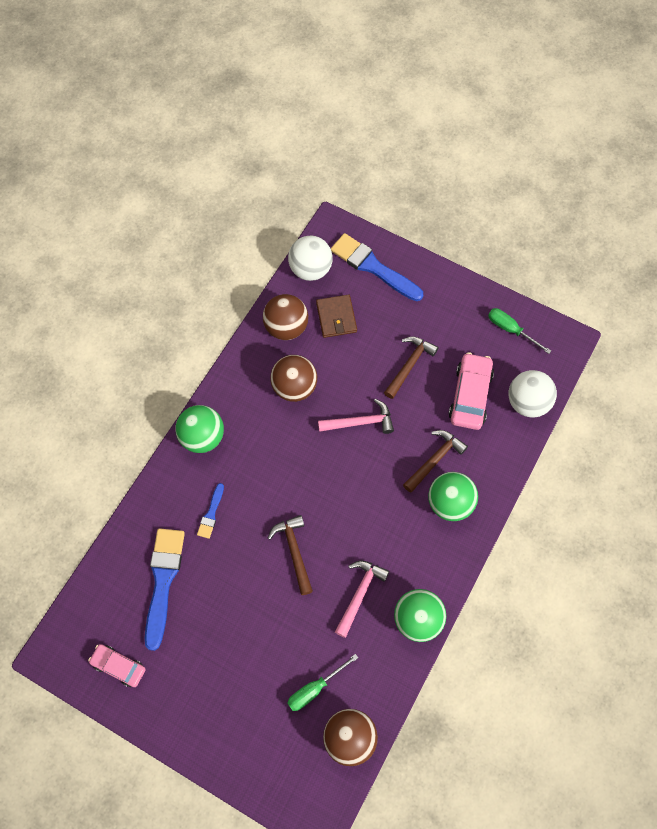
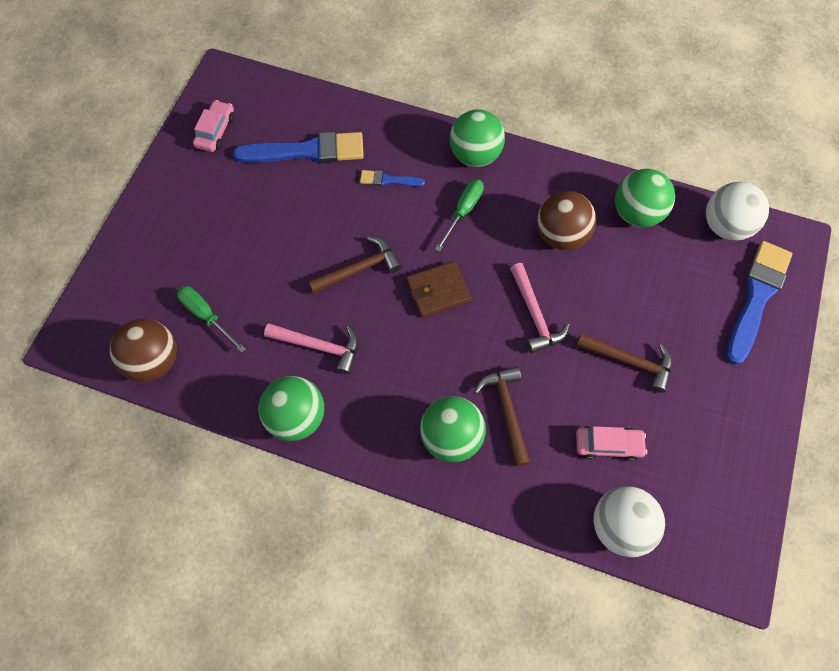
camera: 80 degrees right, 0 degrees up
(286, 327) = (636, 213): brown ball -> green ball
(336, 317) = (668, 265): brown wallet -> brown wallet (438, 291)
(435, 459) = (506, 410): brown hammer -> brown hammer turned 135 degrees counterclockwise
(470, 395) = (608, 445): pink car -> pink car, size x0.64
(510, 330) = (725, 489): green screwdriver -> green screwdriver (463, 211)

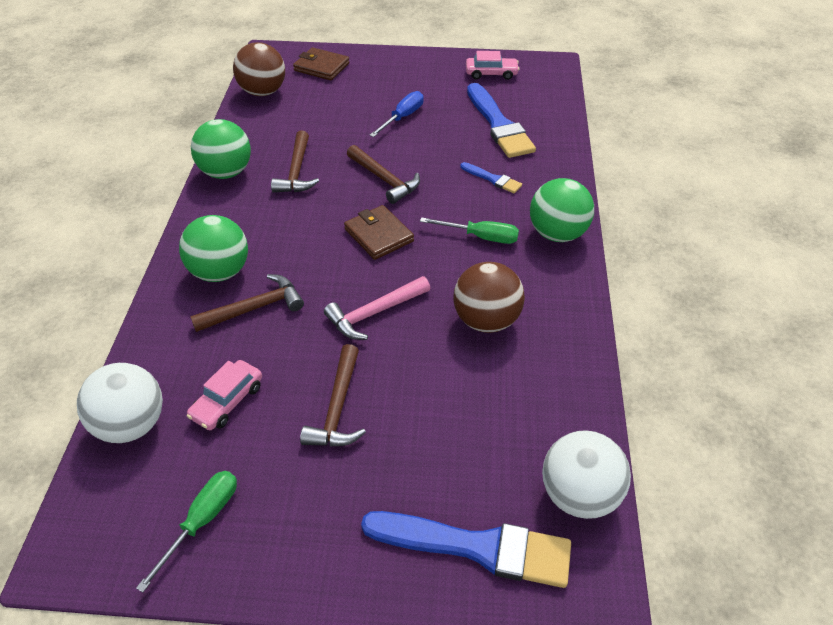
camera: 75 degrees right, 20 degrees down
(128, 290) = (321, 67): none -> brown wallet
(206, 316) = (309, 107): green screwdriver -> green screwdriver (202, 521)
(262, 230) = (402, 117): none -> blue screwdriver
(319, 346) = (297, 172): pink hammer -> brown hammer
(388, 180) = (493, 179): blue brush -> blue brush turned 135 degrees clockwise
(608, 445) = (227, 401): pink car -> pink car turned 45 degrees clockwise
(636, 213) = (551, 389): green ball -> none

